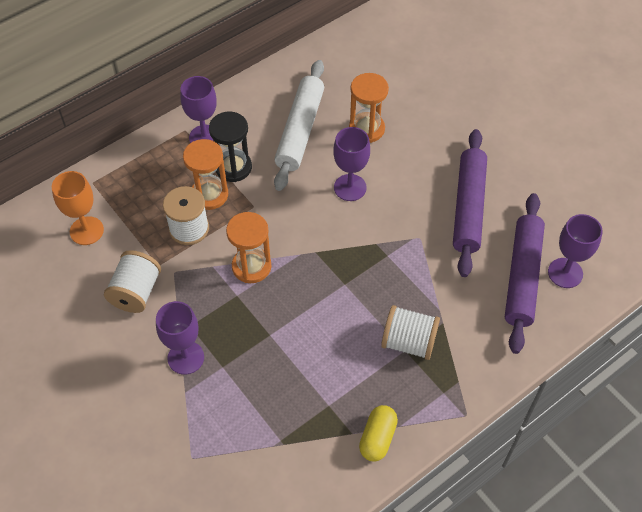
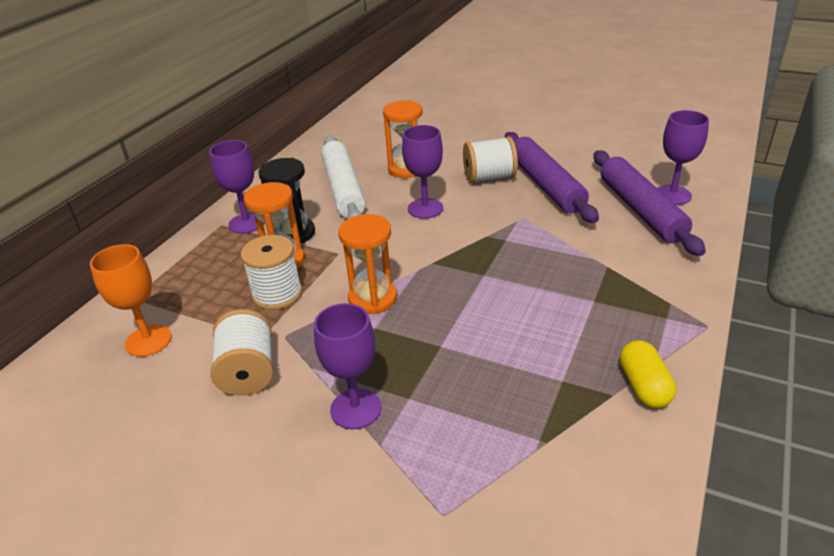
camera: 25 degrees left, 20 degrees down
(408, 342) = (590, 293): white spool -> white spool (489, 177)

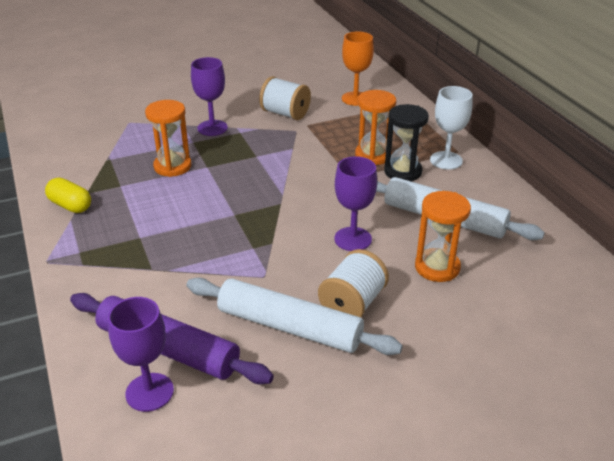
camera: 130 degrees right, 0 degrees up
(247, 223) = (446, 160): purple goblet -> white goblet
(277, 294) = (338, 141): white spool -> none
(372, 298) = (282, 167): orange hourglass -> orange hourglass (172, 166)
(546, 185) = (289, 327): purple rolling pin -> white rolling pin

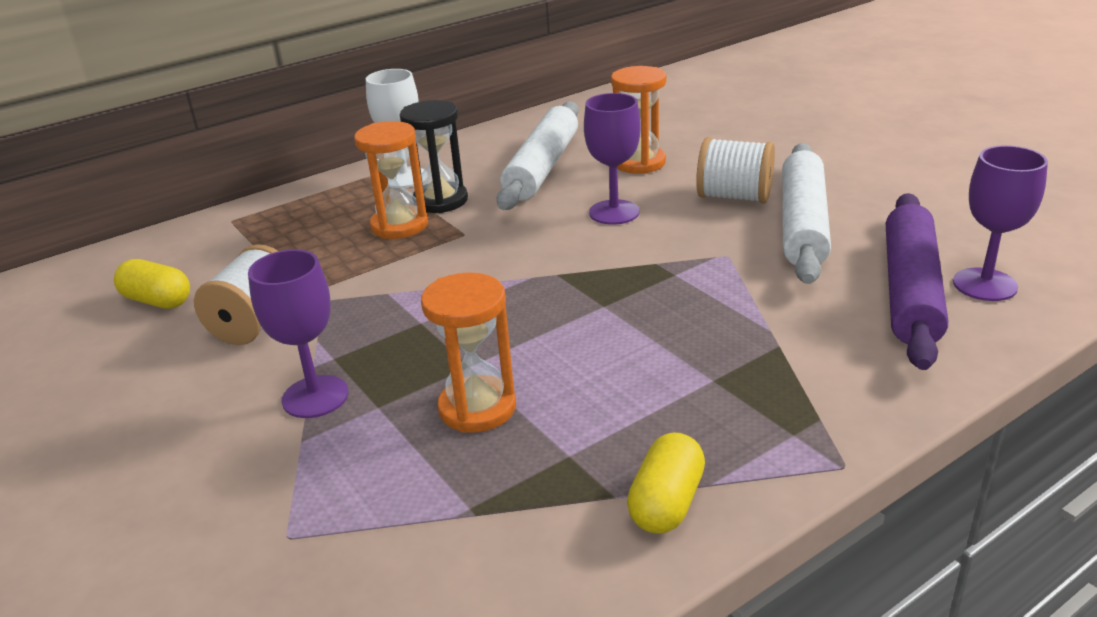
camera: 100 degrees left, 5 degrees down
(322, 89) = (157, 301): none -> yellow capsule
(355, 99) = (203, 264): orange goblet -> none

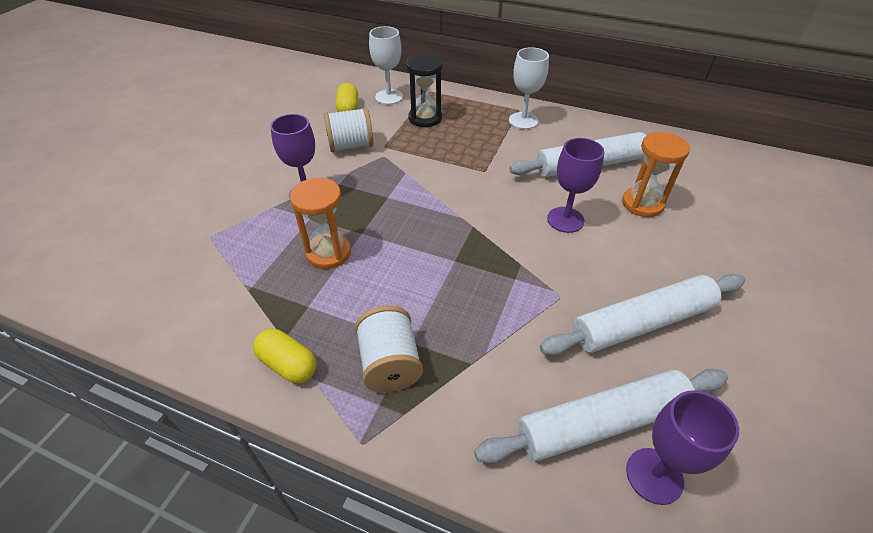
camera: 55 degrees right, 15 degrees up
(188, 256) = (389, 97): none -> white goblet
(399, 225) = (472, 144): orange hourglass -> none
(440, 201) = (511, 145): black hourglass -> black hourglass (425, 118)
(666, 503) = (288, 364): yellow capsule -> yellow capsule turned 45 degrees clockwise
(734, 197) = (644, 270): white spool -> white spool (390, 363)
(911, 290) = (602, 423): purple rolling pin -> white rolling pin

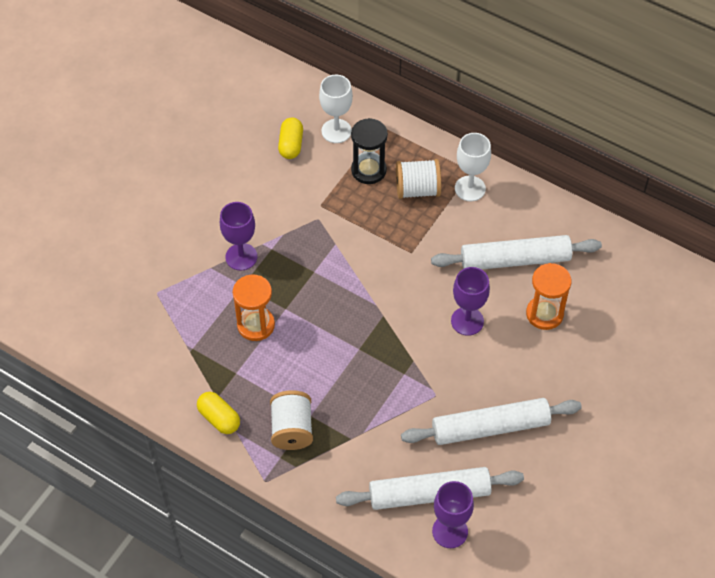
camera: 10 degrees right, 10 degrees up
(351, 146) = (288, 200): white spool -> white spool (417, 189)

